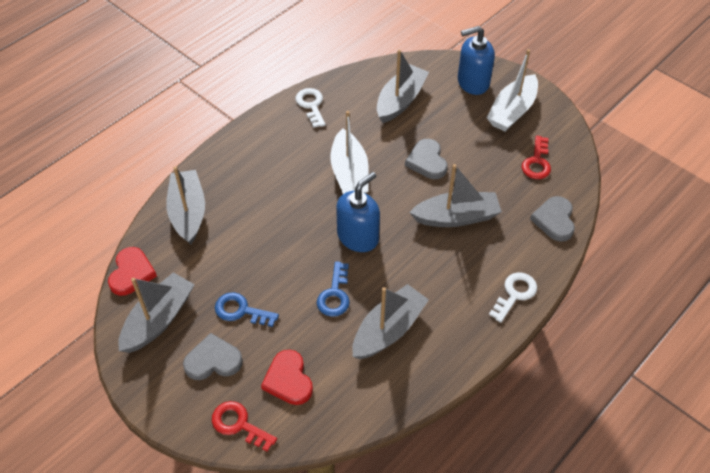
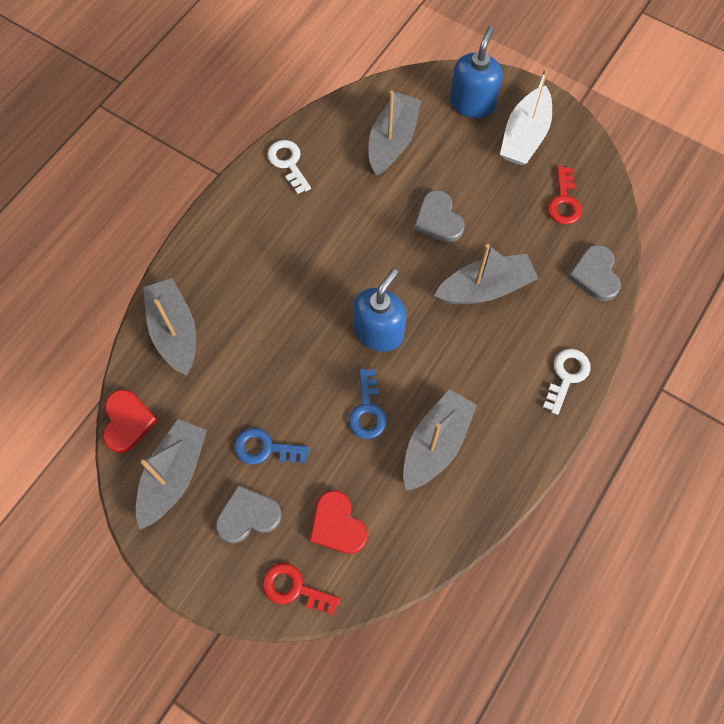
camera: 10 degrees left, 15 degrees up
(349, 173) = (352, 249): white boat -> none
(473, 82) = (472, 103): blue soap dispenser -> blue soap dispenser turned 135 degrees clockwise

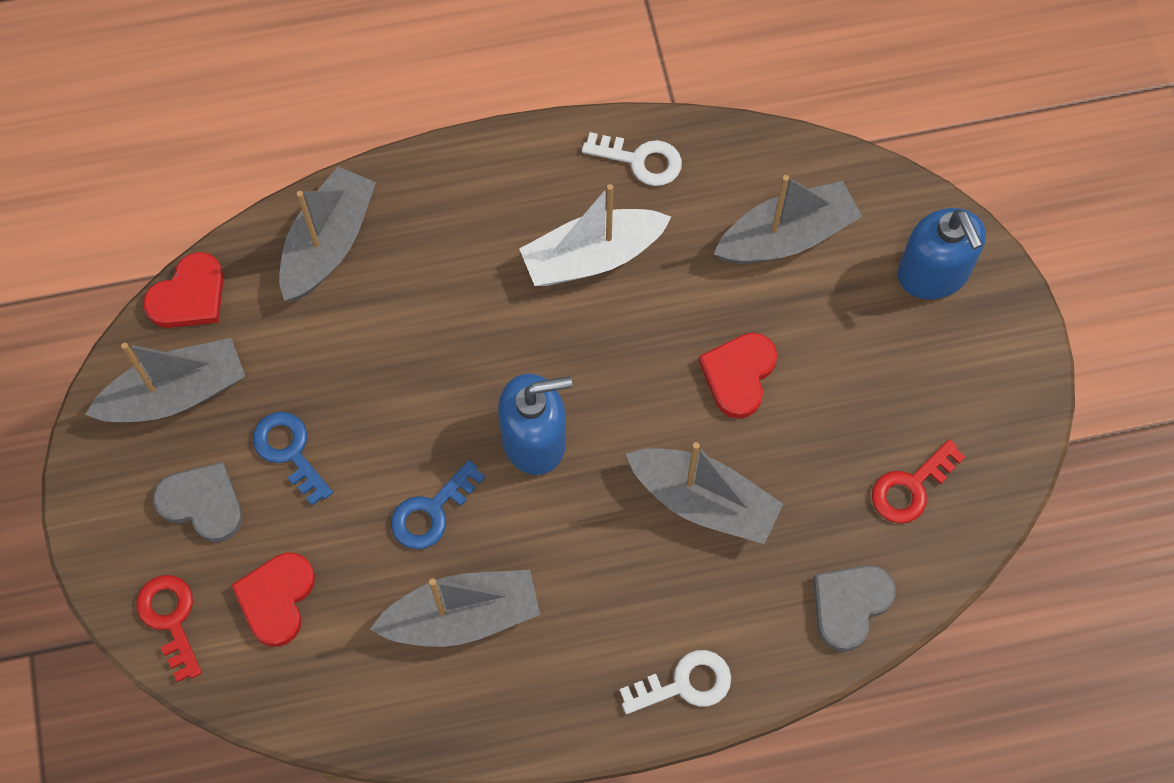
camera: 45 degrees right, 0 degrees up
(288, 163) = (640, 160): white key -> white key turned 90 degrees clockwise
(438, 219) = (738, 375): grey heart -> red heart
(472, 103) = (933, 273): blue soap dispenser -> blue soap dispenser turned 90 degrees clockwise
(524, 136) = (952, 368): white boat -> white boat (592, 257)

